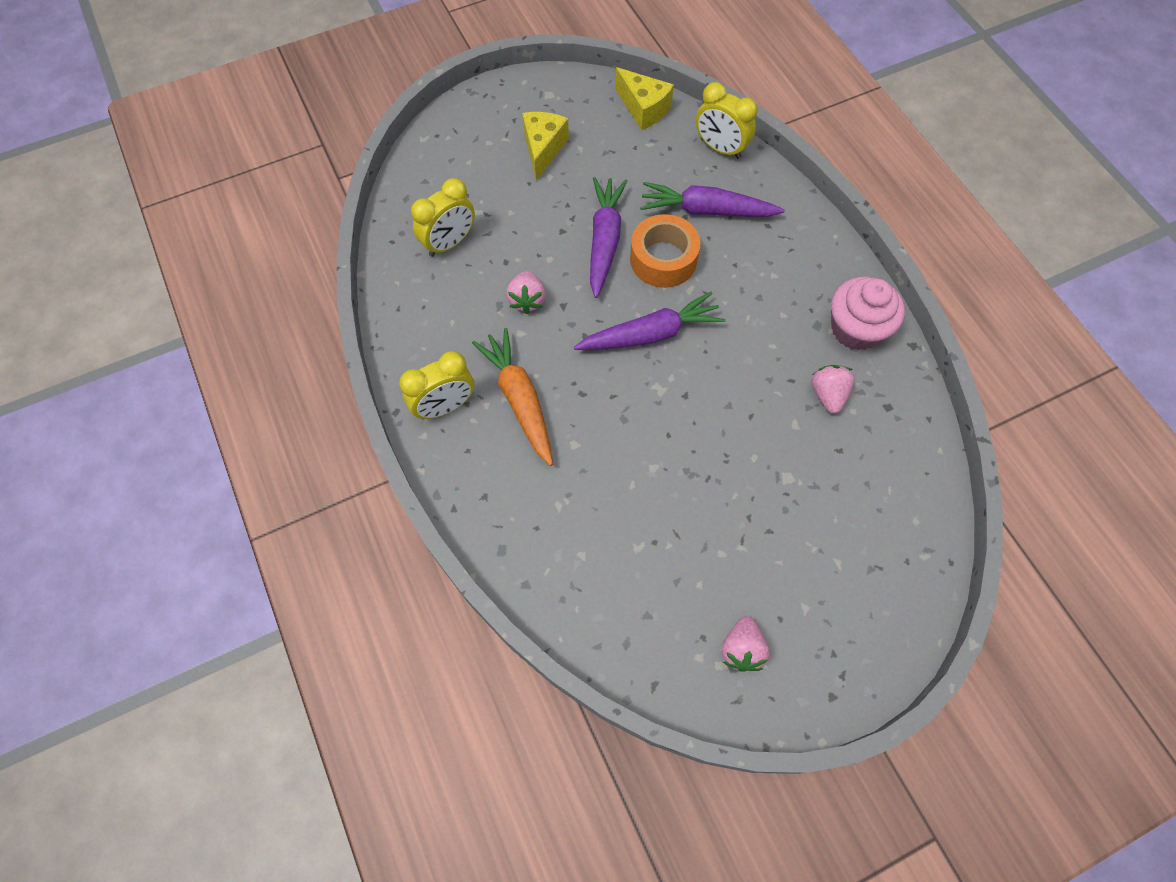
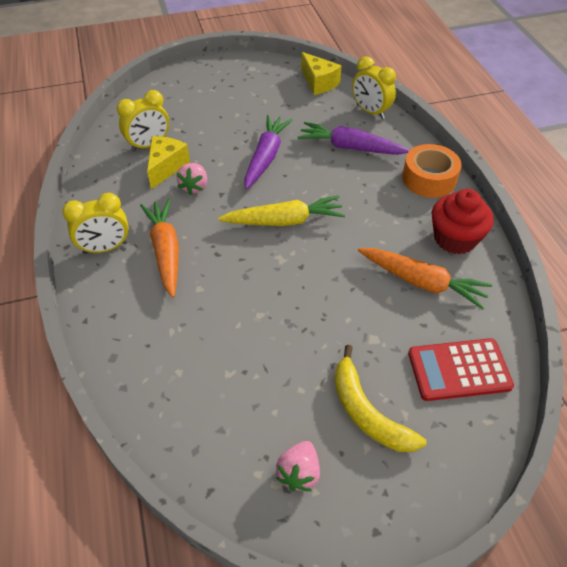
camera: 10 degrees right, 15 degrees down
(543, 149) = (237, 98): yellow cheese -> yellow cheese (166, 167)
(650, 334) = (284, 221): purple carrot -> yellow carrot
(663, 259) = (308, 174): orange tape -> orange tape (429, 179)
(797, 567) = (367, 412): none -> yellow banana
(828, 394) = (421, 282): pink strawberry -> orange carrot
(856, 329) = (455, 239): pink cupcake -> red cupcake
(886, 500) = (459, 370): none -> red calculator

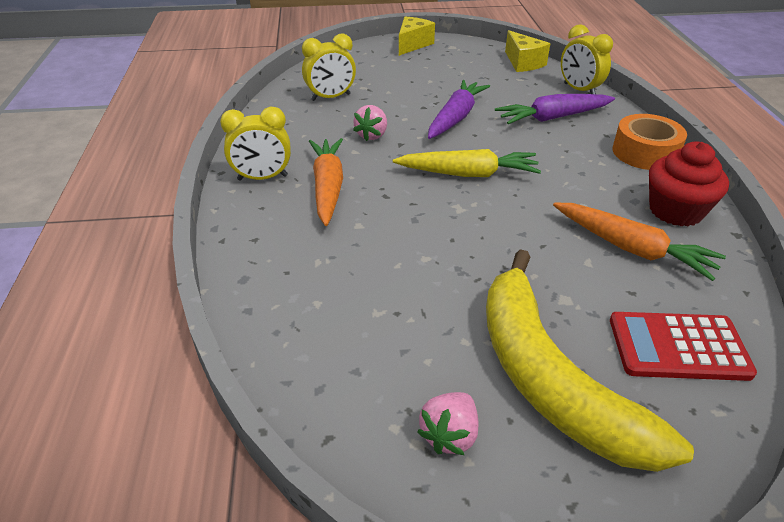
camera: 10 degrees right, 10 degrees down
(166, 167) = (345, 116): yellow cheese -> yellow cheese (413, 44)
(350, 148) = (553, 118): purple carrot -> purple carrot turned 45 degrees counterclockwise
(367, 412) = (549, 377): yellow banana -> yellow banana, size x1.65

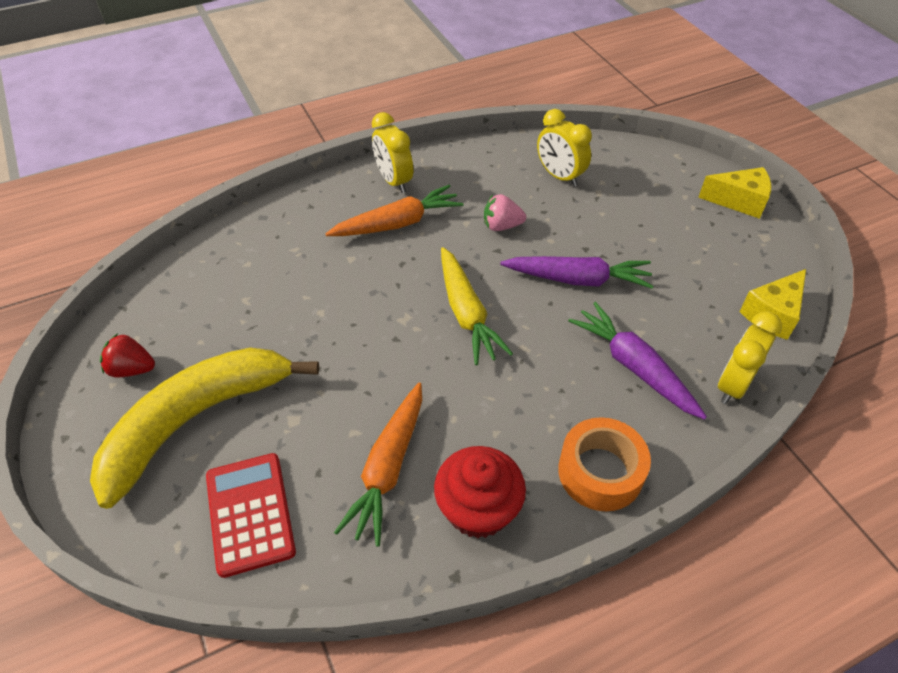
camera: 70 degrees right, 10 degrees up
(449, 435) = (132, 369): pink strawberry -> red strawberry

